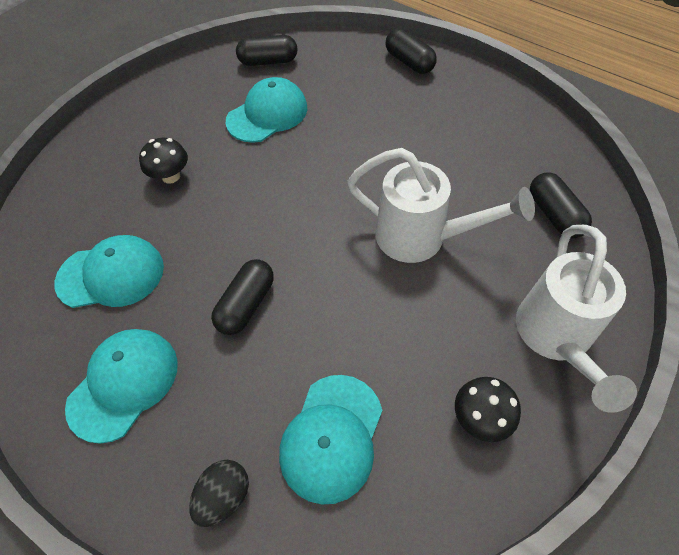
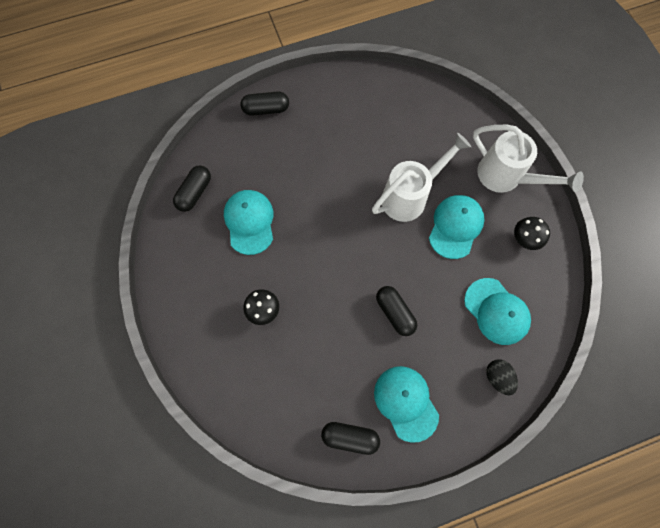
camera: 60 degrees left, 15 degrees up
(111, 274) = (323, 381): turquoise cap -> turquoise cap (455, 227)
(554, 214) = (438, 122): black capsule -> black capsule (350, 437)

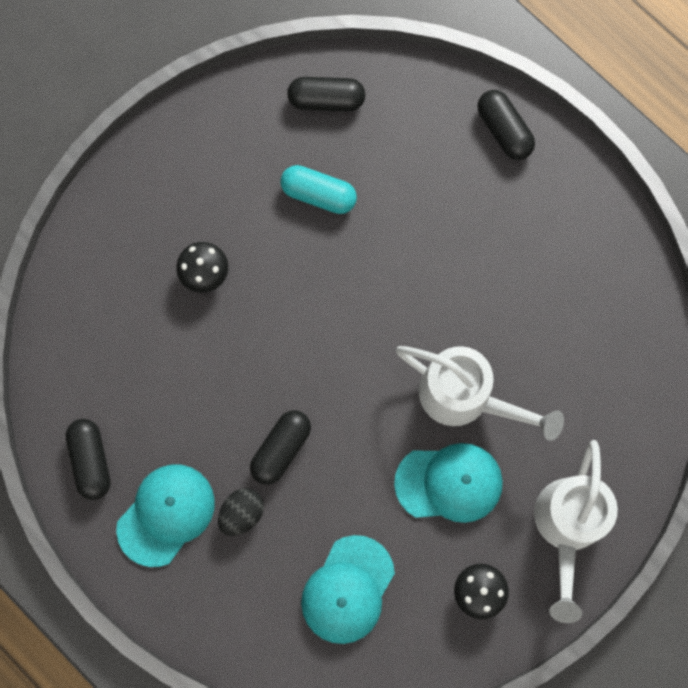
camera: 65 degrees right, 5 degrees up
(249, 222) = (319, 194): turquoise cap -> turquoise capsule
(497, 377) = (254, 625): black egg -> black egg (242, 513)

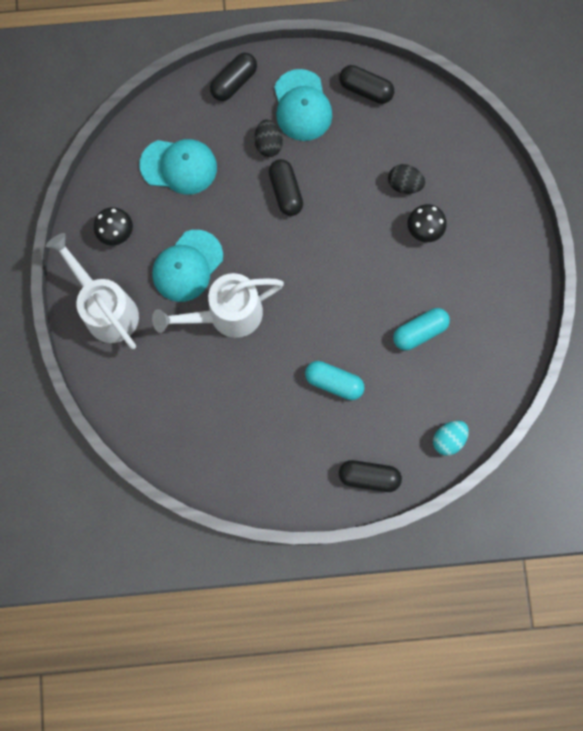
camera: 130 degrees right, 0 degrees up
(170, 332) = (404, 184): none -> black egg
(326, 100) = (477, 385): black capsule -> black capsule (234, 82)
(348, 589) = (179, 166): turquoise cap -> turquoise cap turned 120 degrees clockwise
(403, 86) = (448, 439): none -> turquoise egg
(441, 235) = (334, 382): none -> turquoise capsule

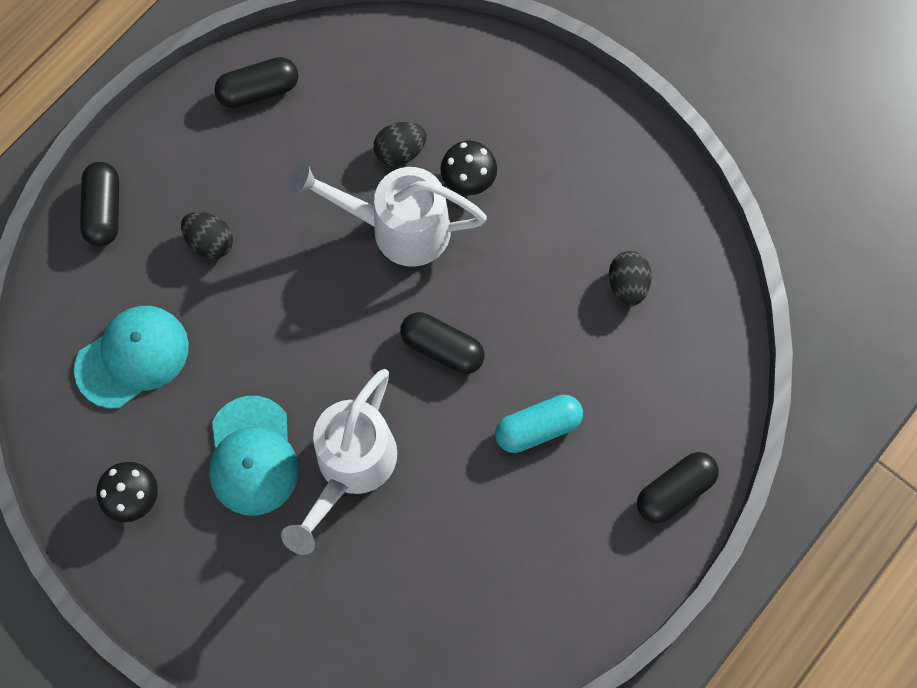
camera: 45 degrees left, 5 degrees down
(106, 309) = (208, 592): white watering can -> white watering can (398, 228)
(285, 192) = (281, 275): black capsule -> black capsule (442, 348)
(302, 106) = (206, 168): turquoise cap -> none
(419, 332) = (571, 289): turquoise capsule -> none
(448, 439) = (713, 371): turquoise egg -> none
(450, 356) = (627, 284): none -> black egg

